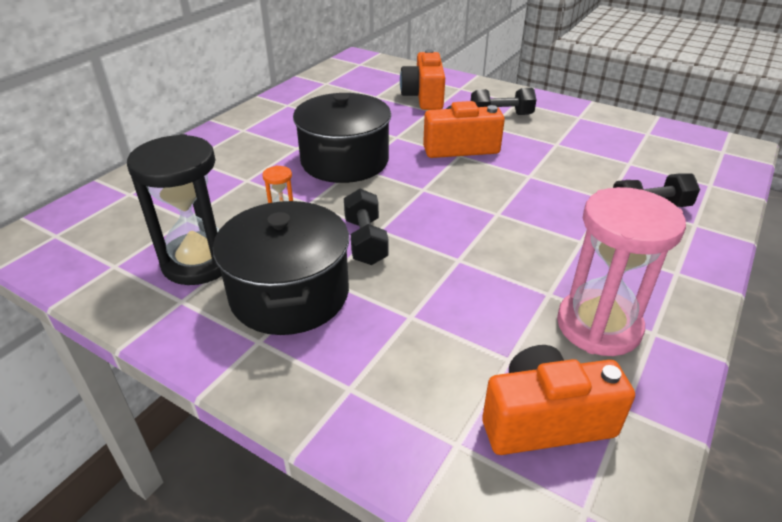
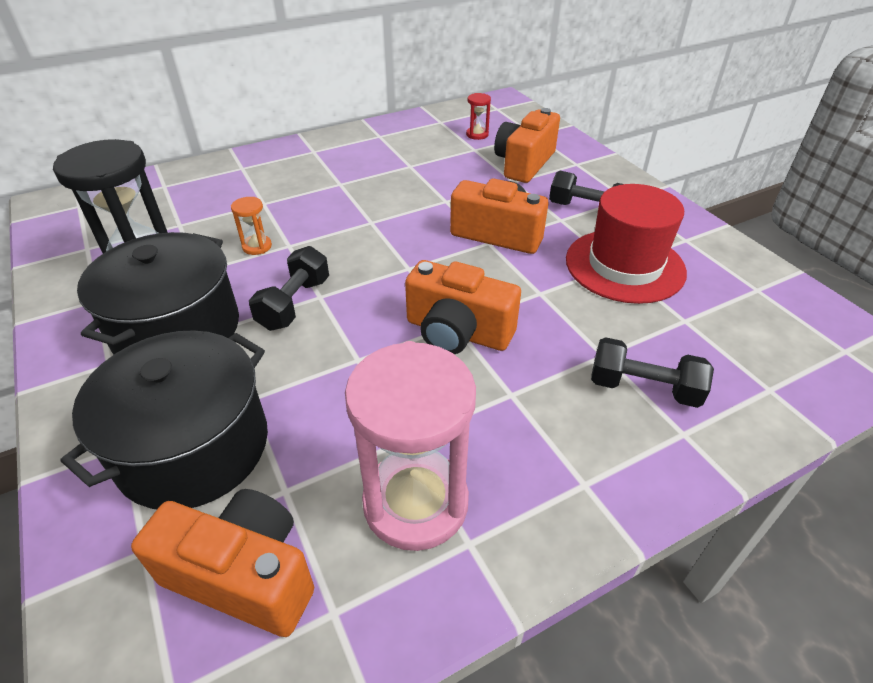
camera: 30 degrees right, 5 degrees up
(345, 161) = (367, 212): black pot -> black pot (193, 447)
(366, 85) = (477, 134): none -> red hourglass
(505, 217) = (457, 332): none -> orange camera
(561, 143) = (624, 265): none -> red hat

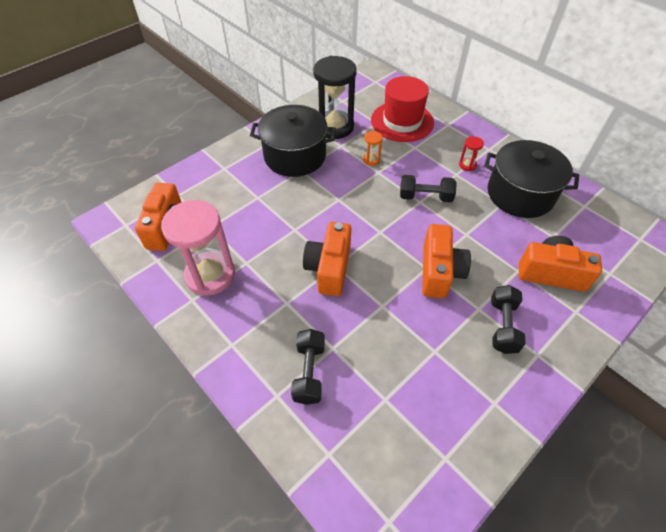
camera: 75 degrees right, 10 degrees up
(193, 447) = (227, 190): black pot -> black pot (520, 194)
(294, 303) = (328, 191): black dumbbell -> black dumbbell (425, 197)
(477, 134) = (579, 233): red hourglass -> red hourglass (467, 165)
(624, 265) = (436, 357): red hat -> red hat (402, 121)

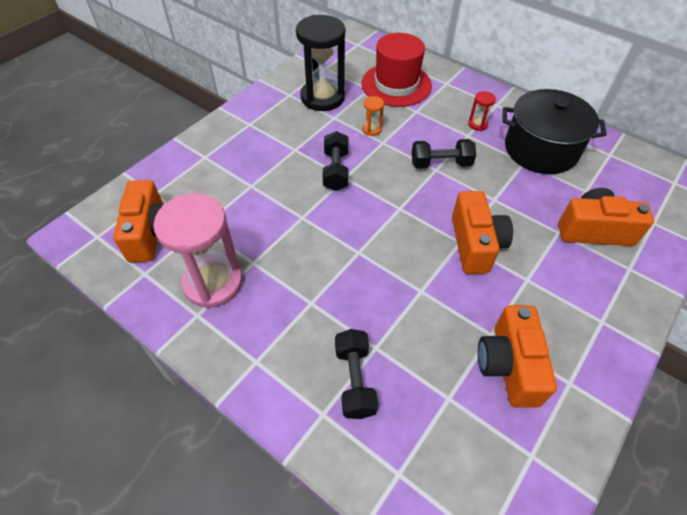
camera: 10 degrees left, 0 degrees up
(295, 156) = (284, 134): black pot -> none
(329, 268) = (352, 256): orange camera -> orange camera (508, 365)
(503, 326) = (557, 295): black dumbbell -> black dumbbell (336, 170)

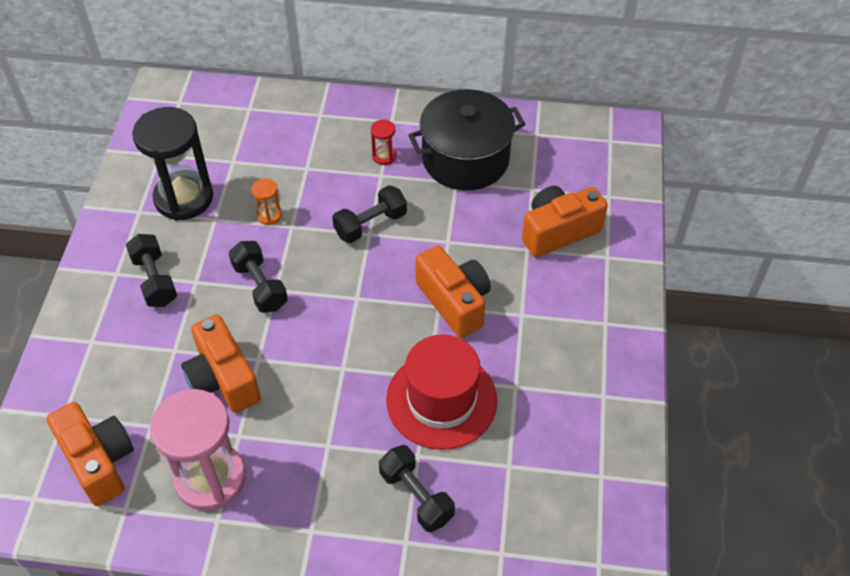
camera: 30 degrees left, 0 degrees up
(270, 137) = (154, 280): none -> black dumbbell
(396, 84) = (262, 142): red hat -> red hat (441, 400)
(508, 365) = (545, 408): orange camera -> orange camera (223, 379)

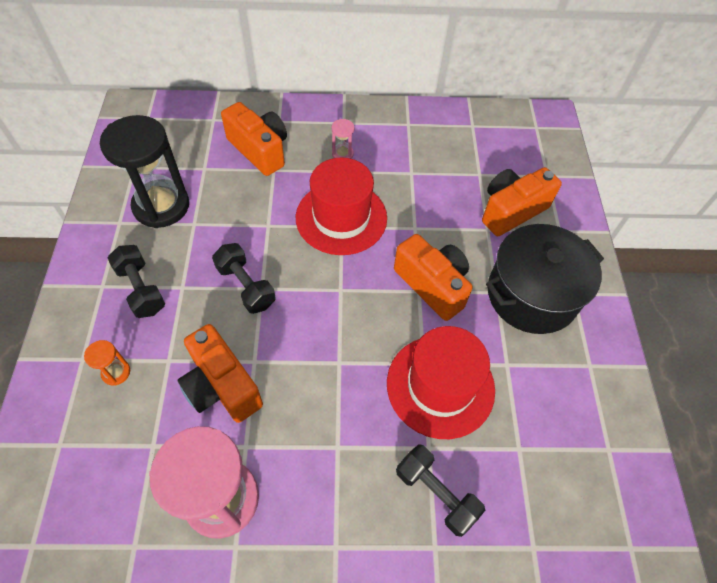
camera: 10 degrees left, 5 degrees up
(99, 461) = (100, 493): orange camera -> orange camera (259, 150)
(269, 215) = (245, 216): orange hourglass -> orange hourglass (116, 372)
(370, 224) = (341, 217): black dumbbell -> red hat
(384, 156) = (342, 154): red hourglass -> pink hourglass
(465, 159) = (415, 151): black pot -> black pot (532, 295)

